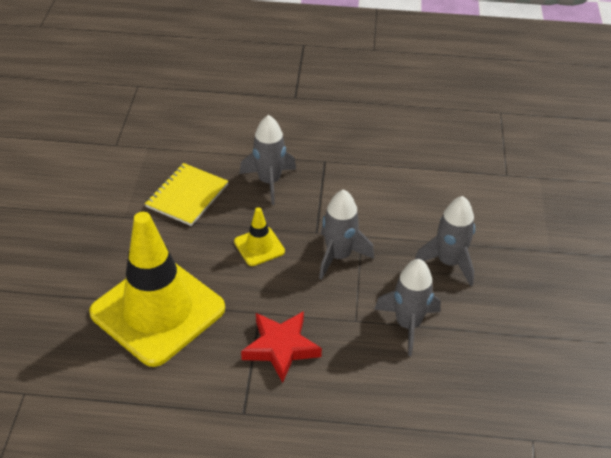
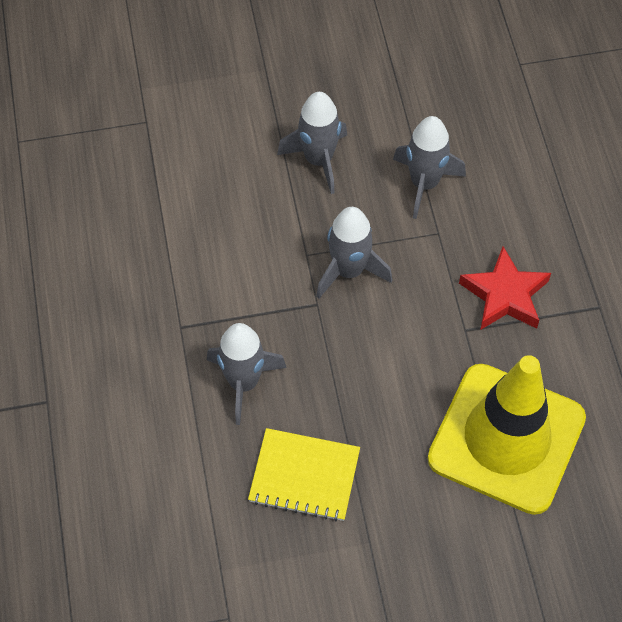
camera: 105 degrees left, 15 degrees up
(259, 246) = (365, 360): yellow traffic cone -> none

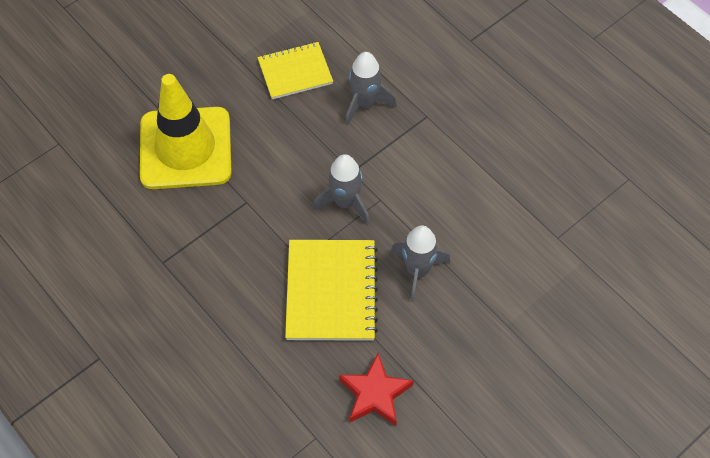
camera: 150 degrees right, 0 degrees up
(424, 184) = (331, 291): grey rocket -> yellow notebook
(504, 295) = (231, 238): red star -> red star (375, 394)

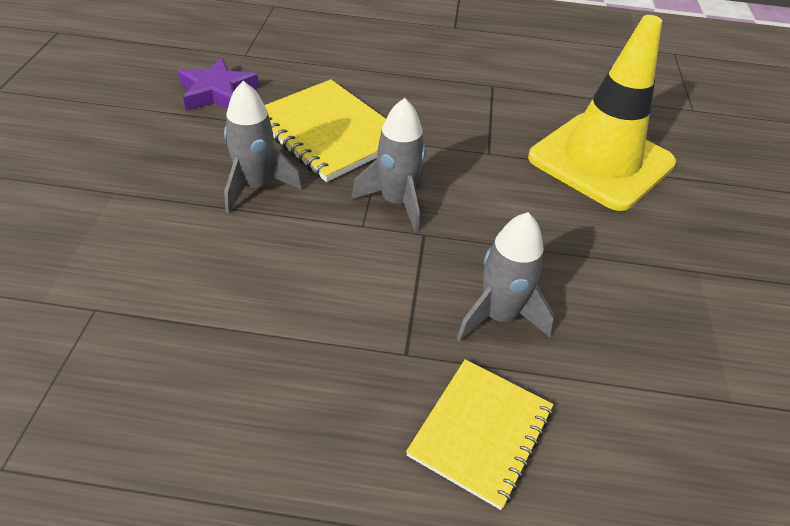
camera: 135 degrees right, 15 degrees down
(295, 72) = (622, 298): yellow notebook -> yellow notebook (481, 432)
(375, 394) = (217, 93): red star -> purple star

